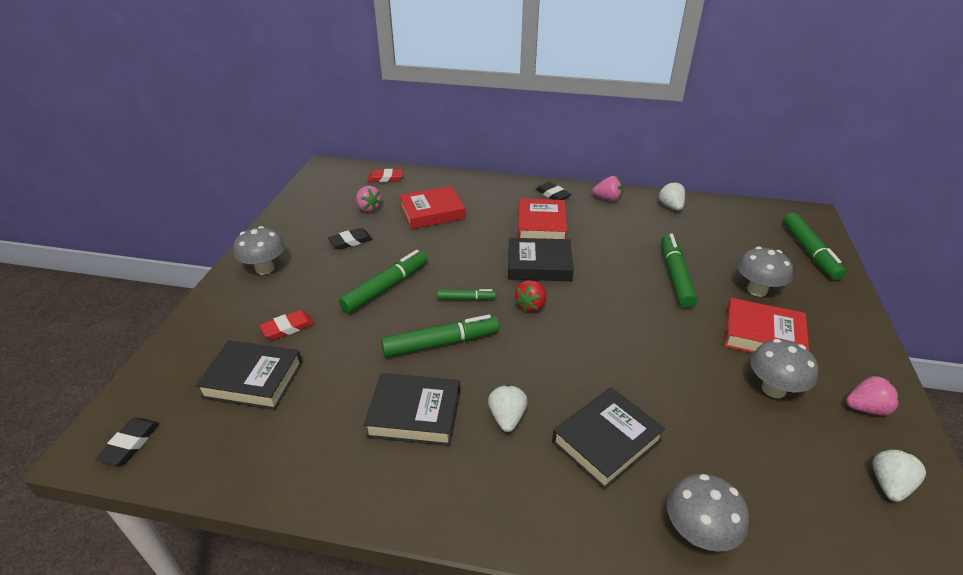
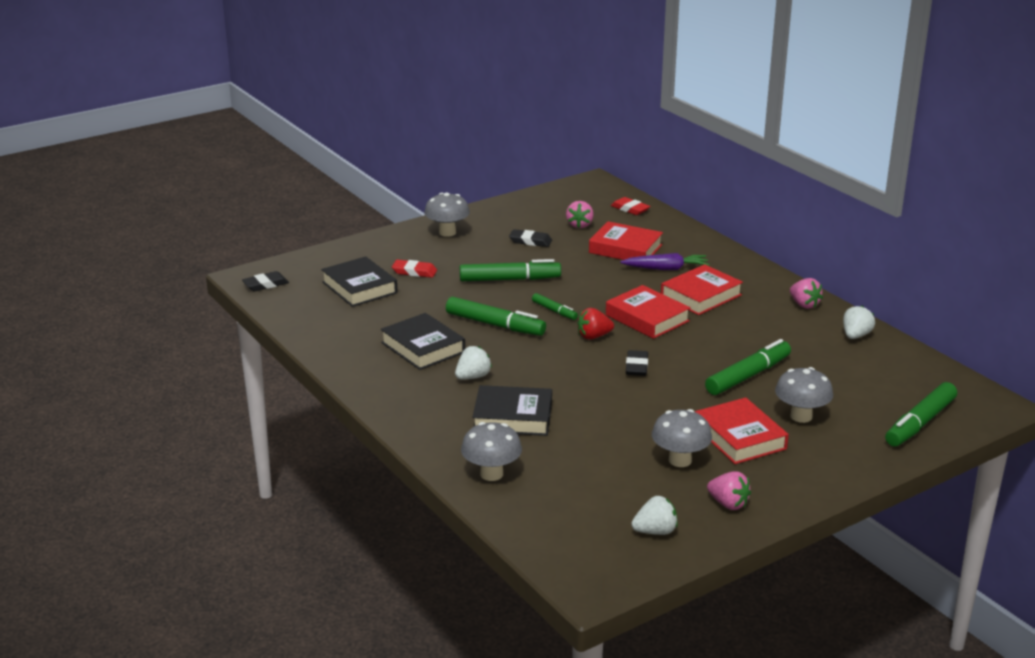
camera: 45 degrees right, 10 degrees down
(485, 215) = (666, 269): none -> purple carrot
(539, 265) = (647, 318): black book -> red book
(553, 194) = (757, 280): black eraser -> black eraser (636, 366)

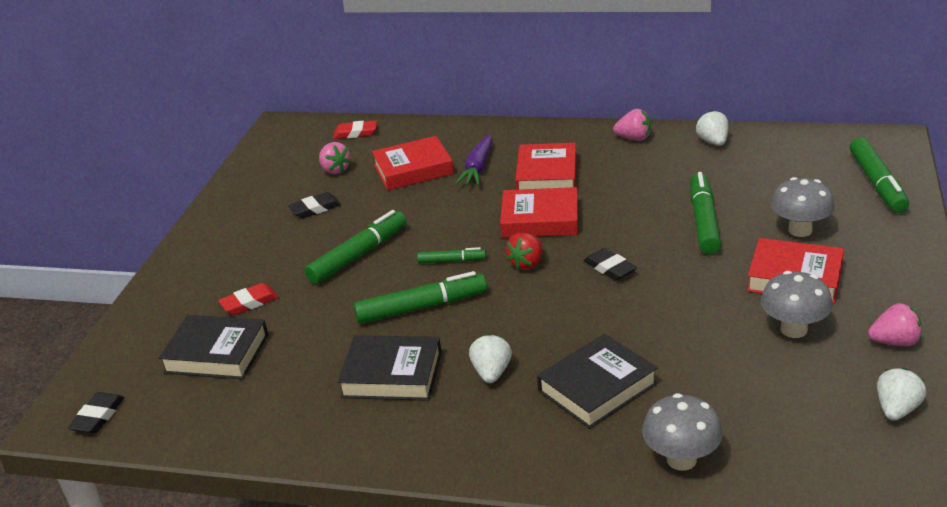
camera: 40 degrees left, 5 degrees up
(447, 232) = (217, 244): grey mushroom -> none
(666, 269) = (478, 168): purple carrot -> purple carrot turned 150 degrees clockwise

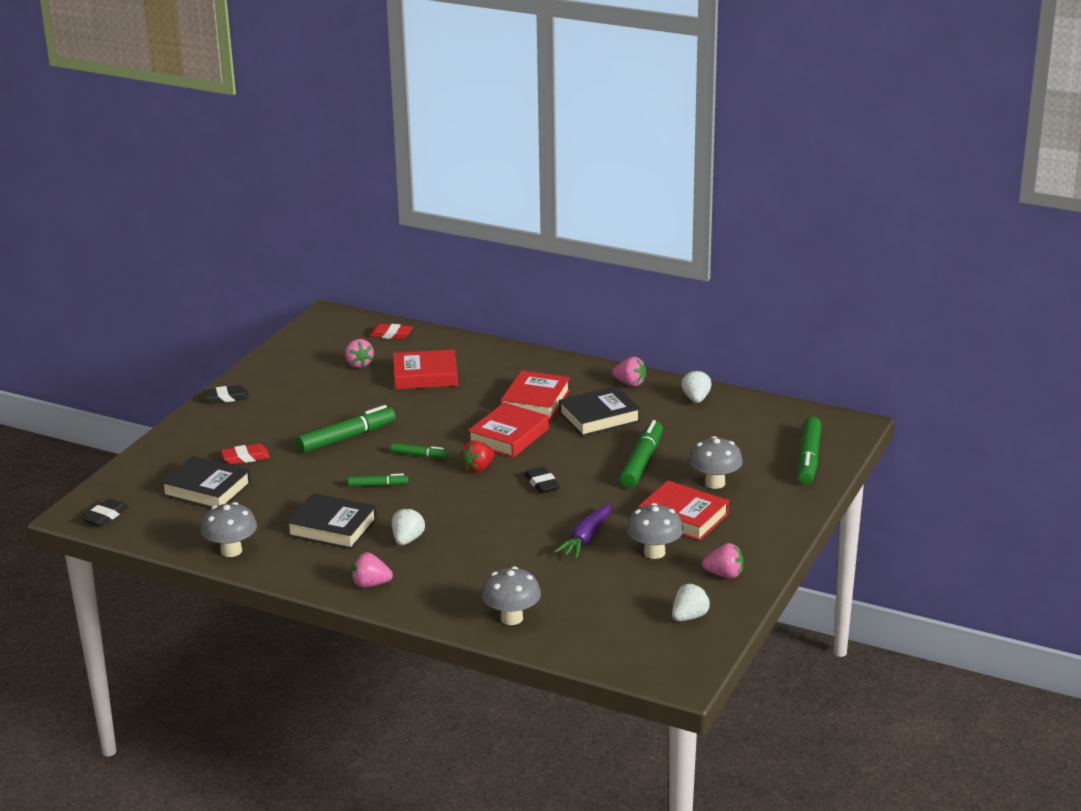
camera: 10 degrees right, 5 degrees down
(277, 434) = (231, 551): none -> grey mushroom
(315, 209) = (328, 394): black eraser -> black eraser (226, 397)
(421, 307) = (378, 485): green marker -> green marker, size x0.54
(476, 446) = (370, 584): none -> pink strawberry
(478, 168) = (481, 384): purple carrot -> purple carrot (586, 538)
(540, 219) = (508, 436): red book -> red book turned 75 degrees counterclockwise
(597, 388) = (480, 564): black book -> black book (599, 417)

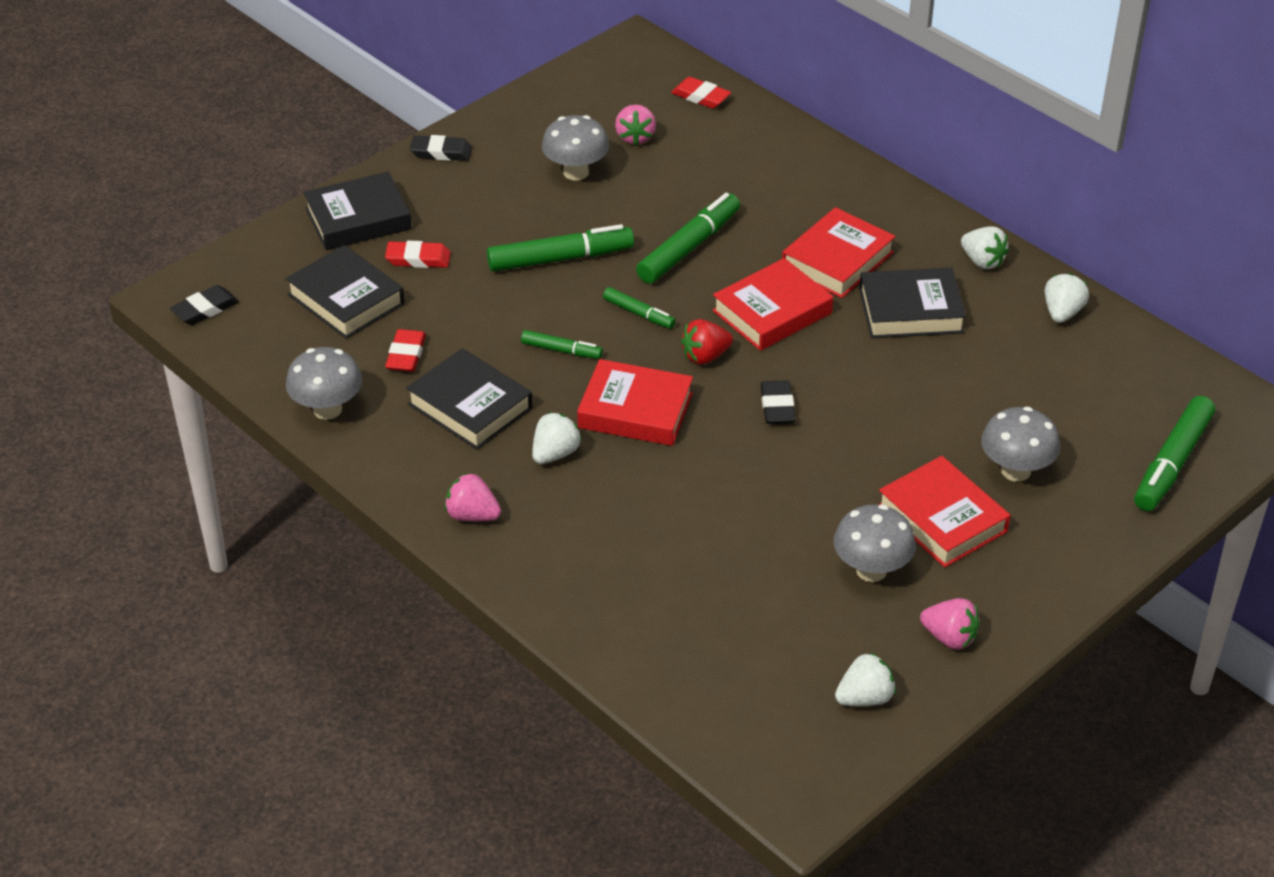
camera: 20 degrees right, 15 degrees up
(188, 445) = (358, 219): none -> black book
(269, 510) = (406, 354): none -> red eraser
(425, 376) = (712, 179): red book -> red book (635, 410)
(511, 618) = (625, 628): grey mushroom -> grey mushroom (576, 172)
(586, 538) = (790, 518): purple carrot -> none
(630, 383) = (982, 261): pink strawberry -> white strawberry
(642, 462) = (931, 405): green marker -> green marker (689, 247)

